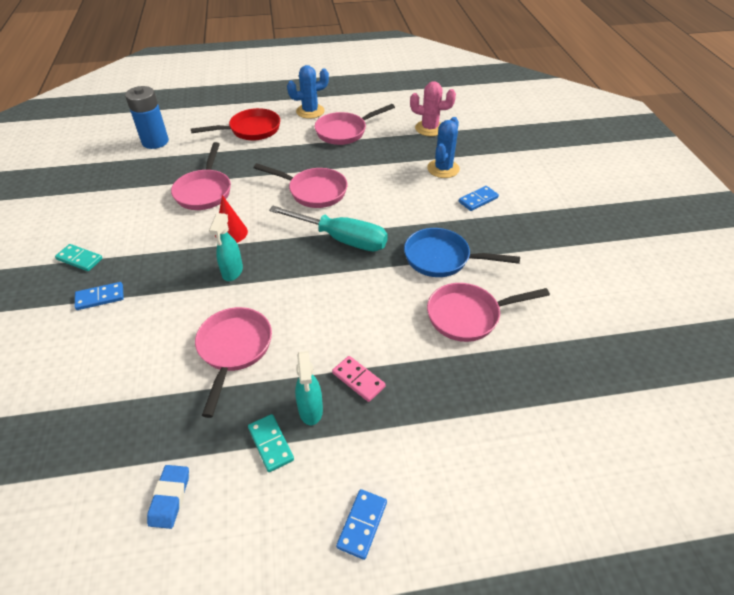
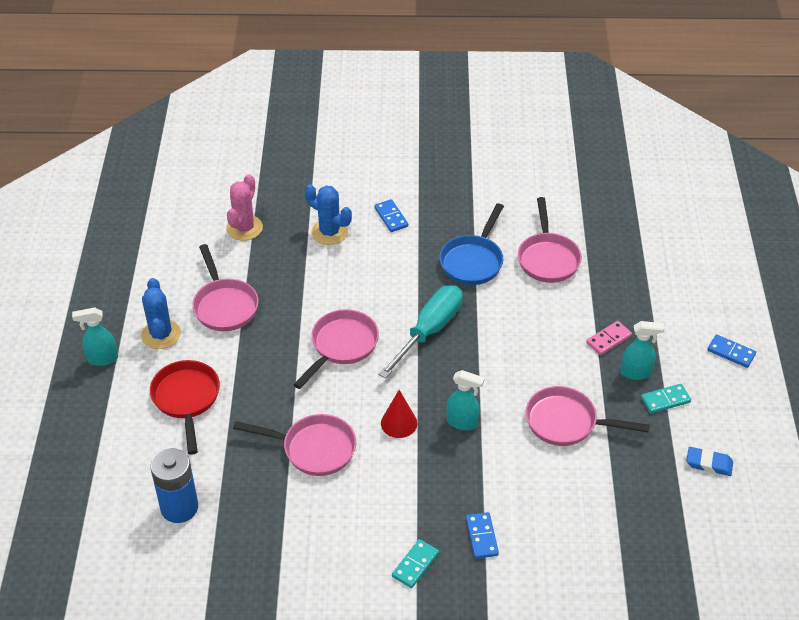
camera: 80 degrees left, 0 degrees up
(284, 94) = (102, 359): none -> turquoise spray bottle

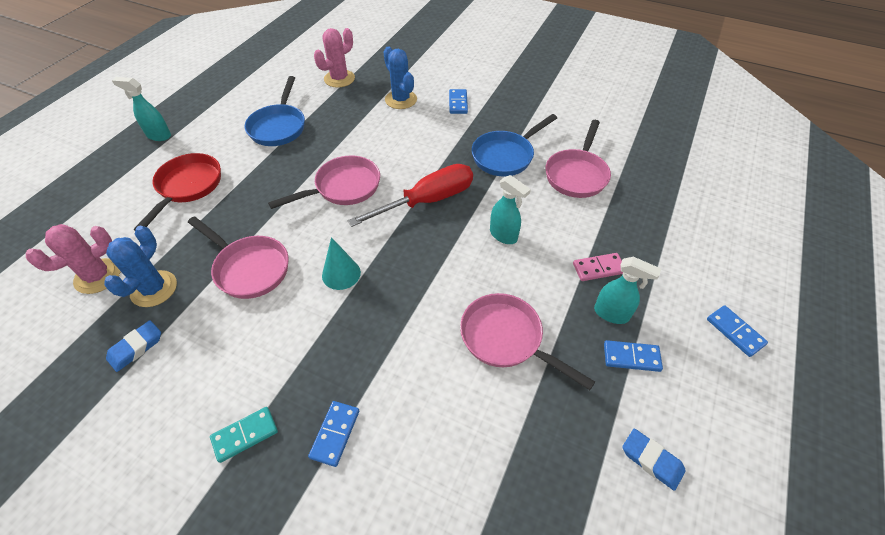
camera: 25 degrees right, 5 degrees up
(161, 334) = (215, 132): blue cactus -> blue cactus (154, 289)
(179, 507) = (98, 276): blue battery -> pink cactus
(224, 305) = (279, 127): pink pan -> blue pan
(272, 545) = (136, 348): none -> blue eraser
(399, 423) = (341, 274): red cone -> turquoise cone
(429, 331) = (427, 201): turquoise screwdriver -> red screwdriver
(462, 422) = (400, 297): turquoise spray bottle -> turquoise spray bottle (503, 235)
(665, 400) = (631, 357): turquoise domino -> blue domino

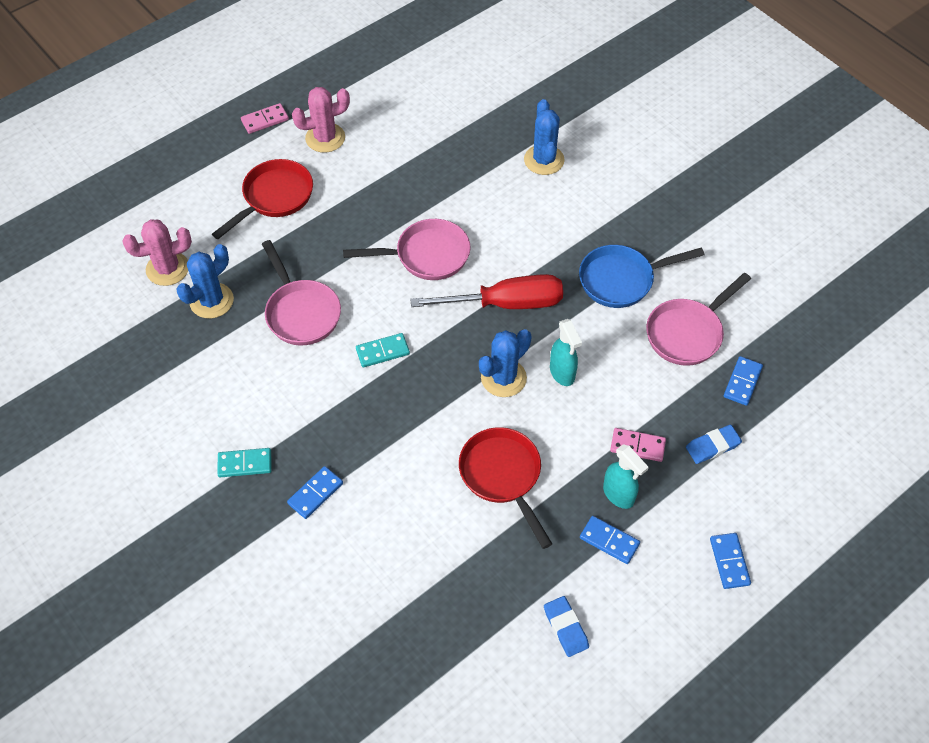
camera: 25 degrees right, 5 degrees up
(136, 348) = (182, 352): blue eraser -> blue eraser (712, 446)
(158, 136) = (265, 120): turquoise spray bottle -> pink domino
(279, 127) = (392, 151): blue pan -> none
(339, 79) = (487, 104): pink cactus -> pink cactus (325, 138)
(341, 274) = (382, 351): turquoise cone -> turquoise domino
(458, 103) = (608, 188): blue domino -> blue domino (742, 382)
(458, 256) = (503, 378): none -> blue cactus
(506, 339) = (503, 476): pink pan -> red pan

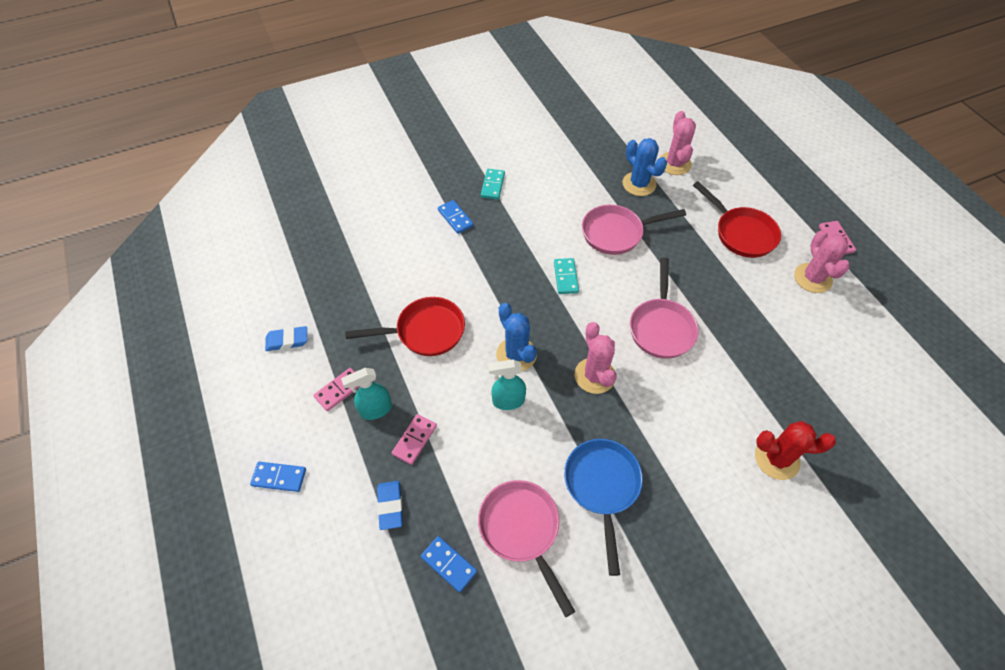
camera: 105 degrees right, 0 degrees up
(505, 303) = (595, 376): red screwdriver -> pink cactus
(544, 160) = (777, 459): blue cactus -> red cactus
(609, 541) = (339, 390): blue domino -> pink domino

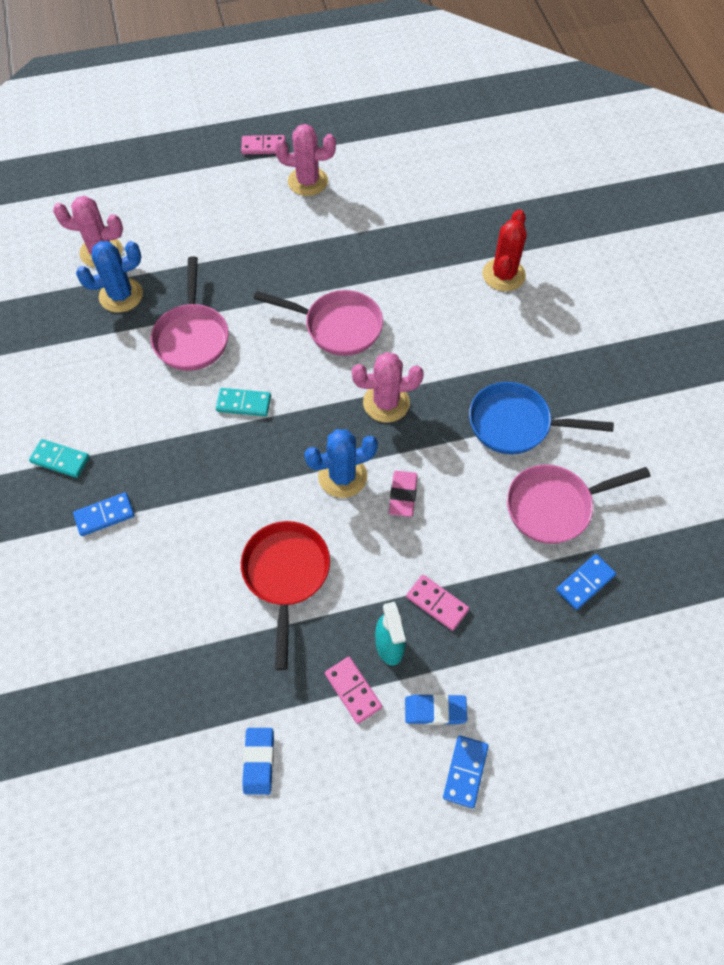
camera: 80 degrees left, 5 degrees up
(390, 506) = (515, 638): blue eraser -> blue eraser (435, 710)
(508, 401) = (403, 495): turquoise spray bottle -> pink eraser
(741, 233) = (230, 221): red pan -> none

